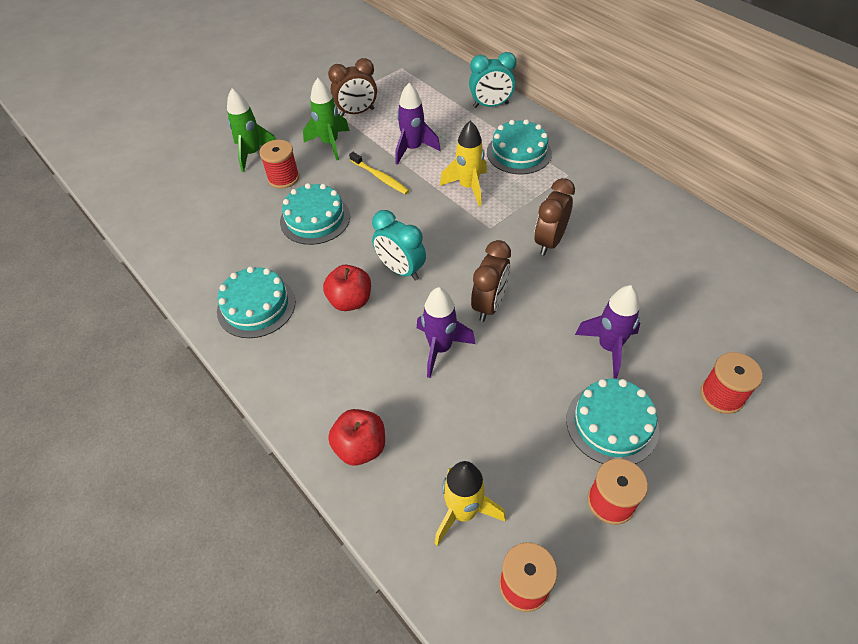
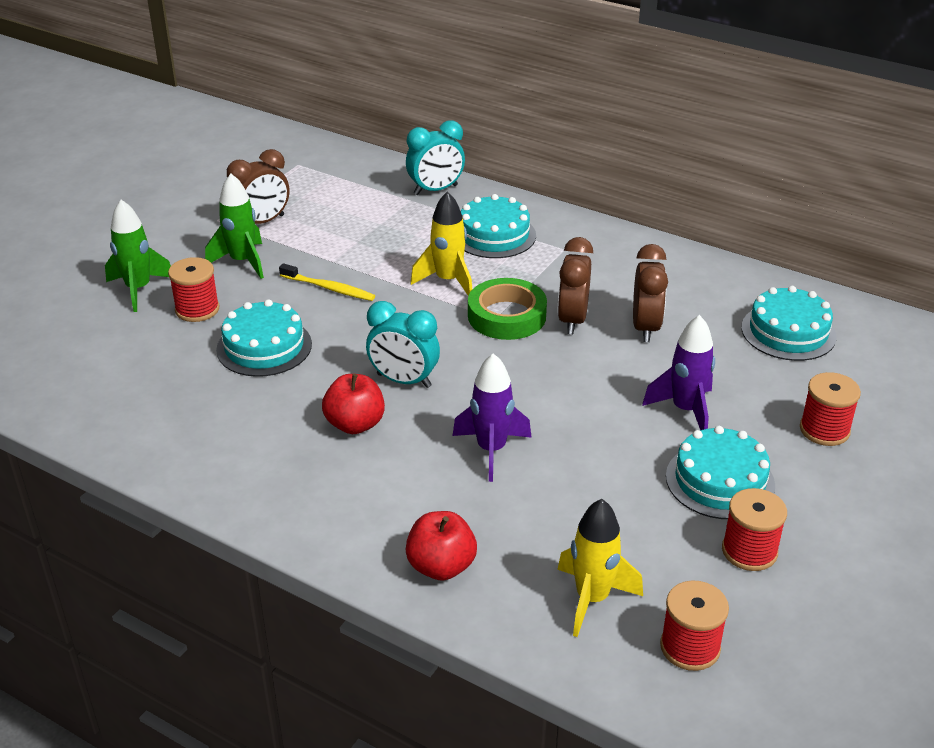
camera: 20 degrees left, 15 degrees down
(256, 306) = (232, 453): turquoise cake -> turquoise cake (788, 332)
(413, 149) = (357, 251): purple rocket -> none
(489, 305) = (530, 396): brown clock -> brown clock (645, 328)
(500, 227) = (506, 316): none -> green tape

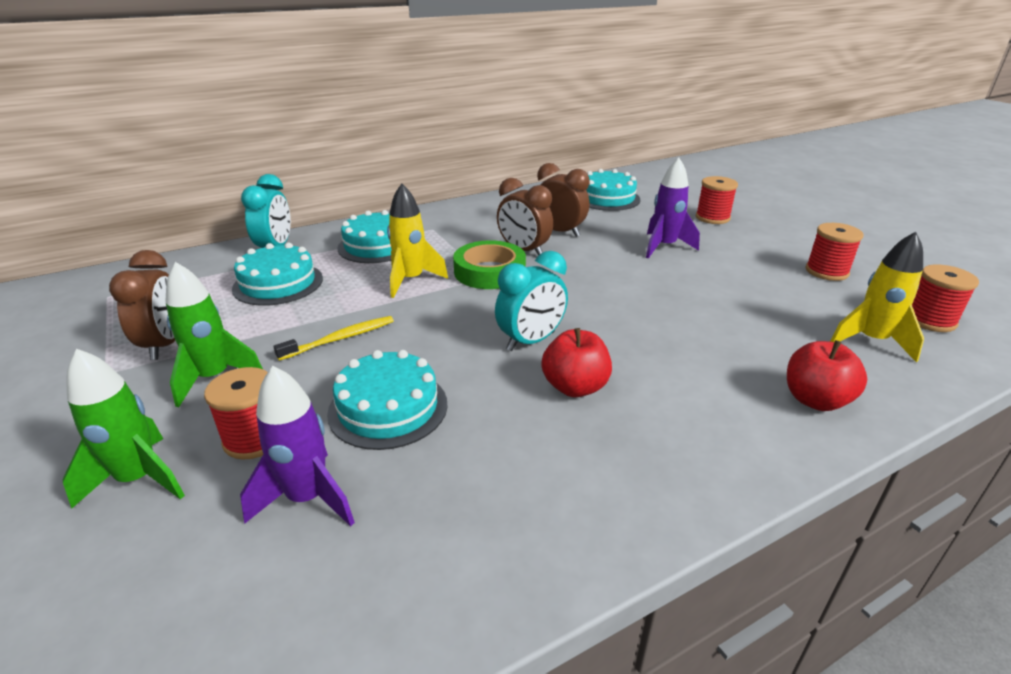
camera: 60 degrees left, 5 degrees down
(491, 450) = (662, 329): purple rocket -> purple rocket (308, 498)
(720, 481) = (748, 259): turquoise cake -> turquoise cake (278, 283)

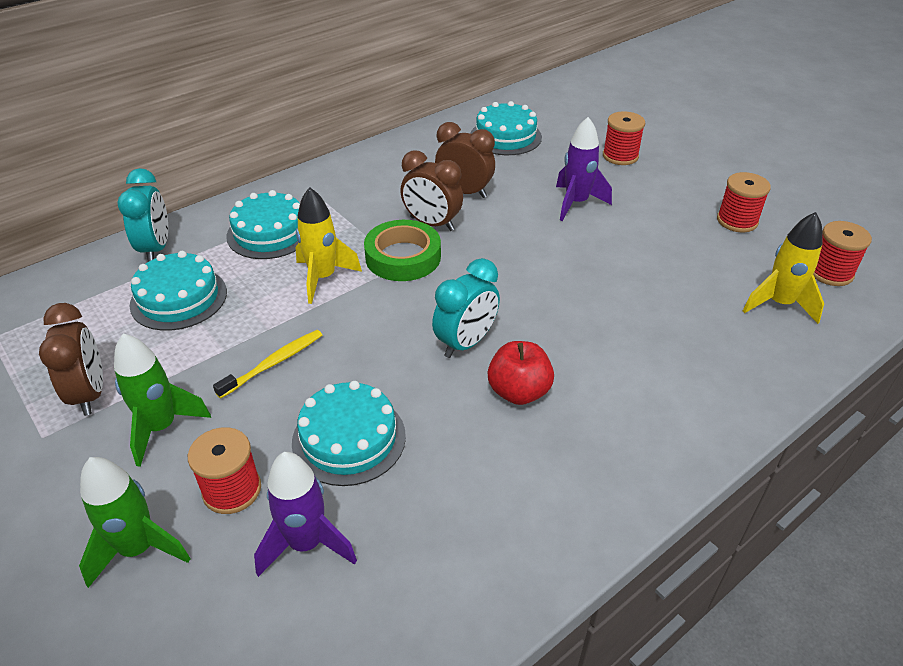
camera: 10 degrees left, 10 degrees up
(815, 400) = (733, 378): red apple -> none

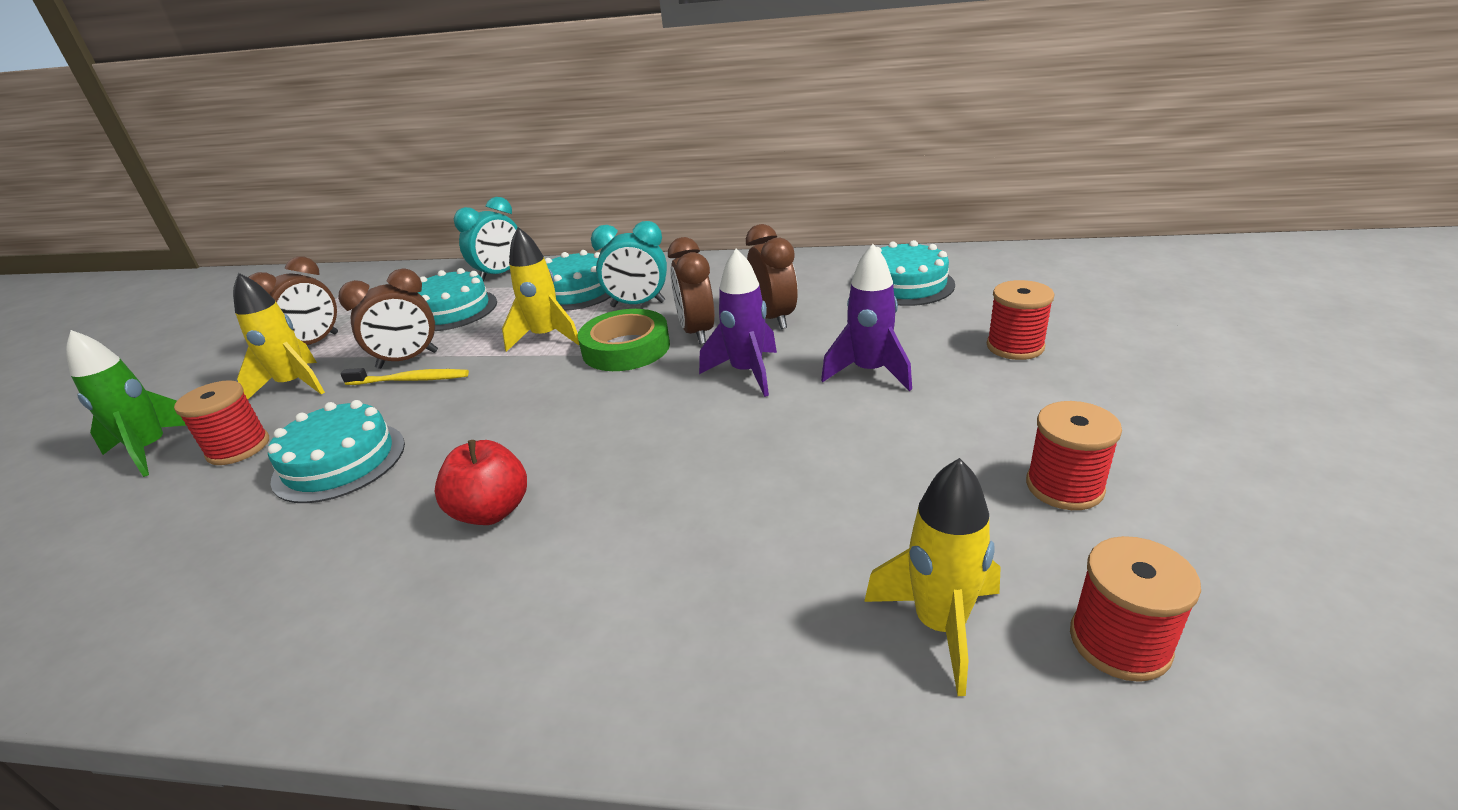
camera: 50 degrees right, 10 degrees down
(161, 428) = (295, 385): green rocket -> yellow rocket
(233, 353) = (408, 360): none -> brown clock
(306, 544) = (187, 515): purple rocket -> purple rocket (747, 373)
(466, 343) = (537, 442): turquoise clock -> turquoise clock (638, 304)

